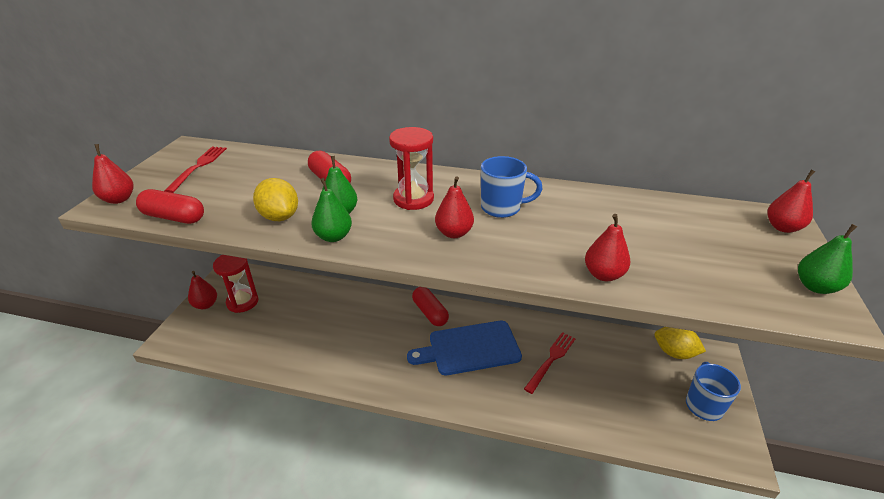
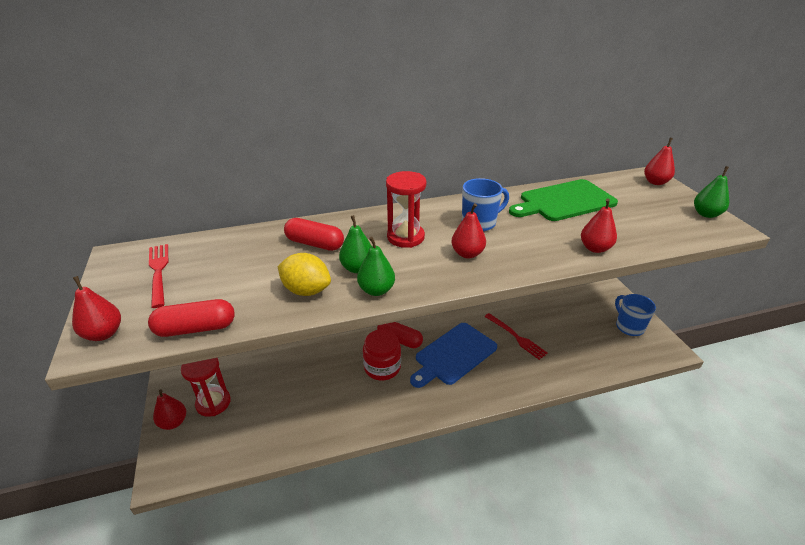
camera: 30 degrees left, 0 degrees up
(393, 331) = (382, 367): none -> red jar
(551, 359) = (517, 337): red fork -> red fork turned 135 degrees clockwise
(626, 214) = (564, 201): none -> green cutting board
(674, 353) = (587, 299): yellow lemon -> none

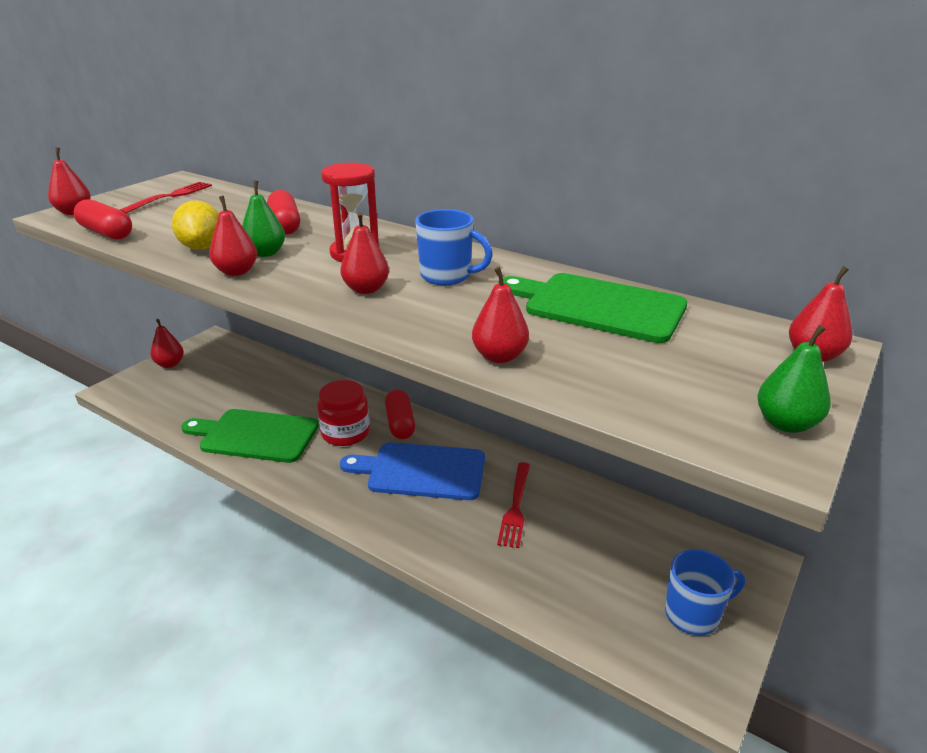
camera: 50 degrees right, 5 degrees down
(213, 403) = (207, 369): red hourglass -> none
(335, 412) = (255, 435): none -> green cutting board
(376, 290) = (236, 272): green pear -> red pear
(629, 327) = (693, 614): blue mug -> blue mug turned 45 degrees clockwise

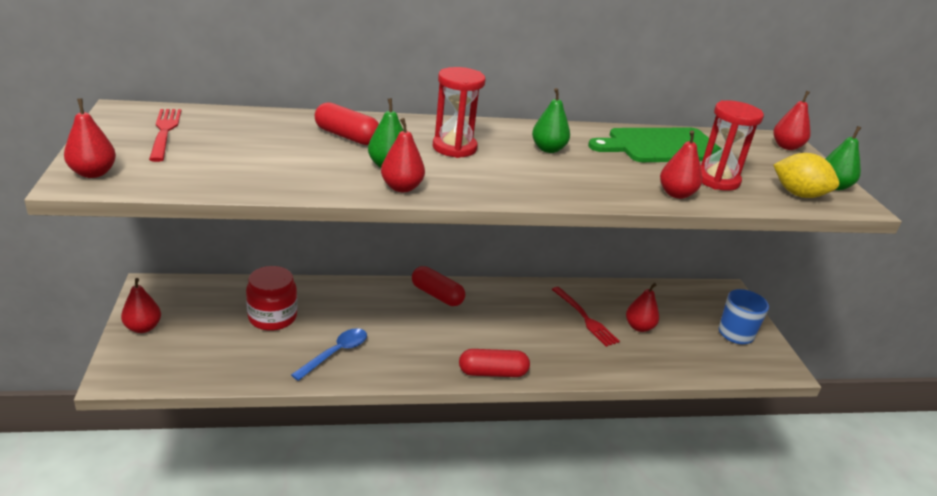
camera: 45 degrees left, 0 degrees up
(106, 233) = (192, 185): red capsule -> red capsule (492, 372)
(202, 247) = (322, 175): yellow lemon -> yellow lemon (798, 194)
(255, 435) = (336, 353): green cutting board -> blue spoon
(345, 433) = (407, 319): red jar -> red jar (272, 317)
(366, 289) = (520, 174): red pear -> red pear (639, 327)
(421, 471) = (499, 322): blue cutting board -> none
(447, 276) = (548, 149): blue mug -> green pear
(594, 360) = (717, 180): none -> red hourglass

